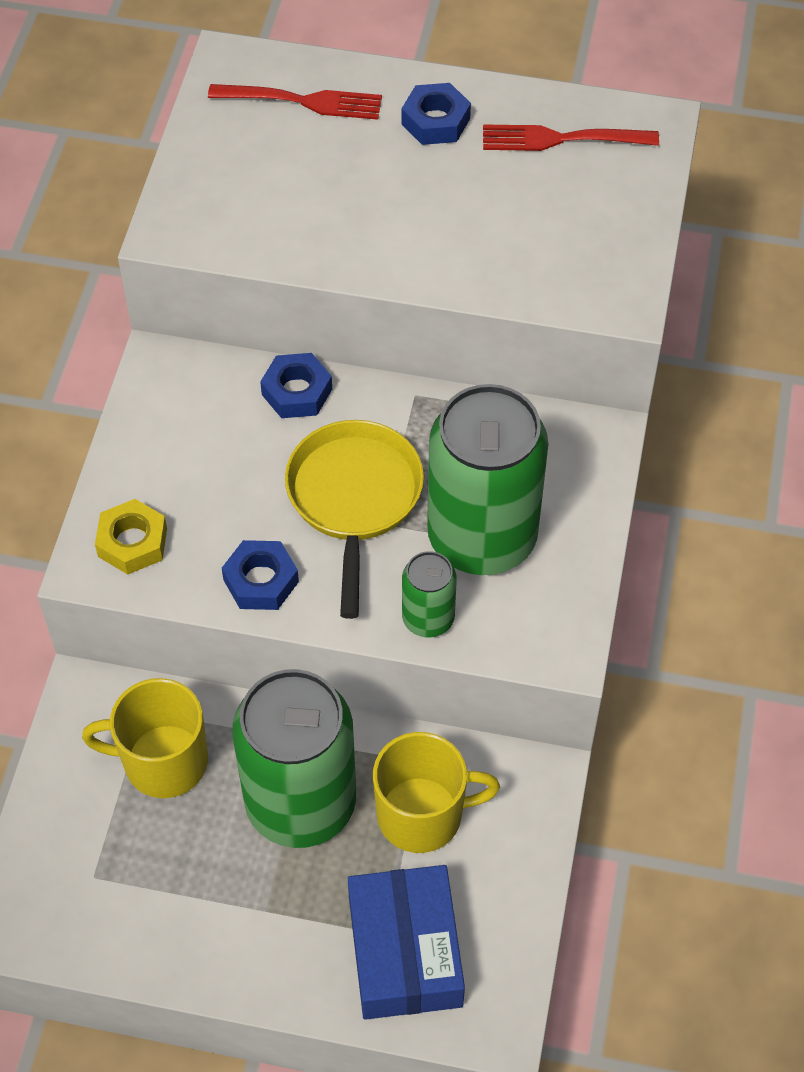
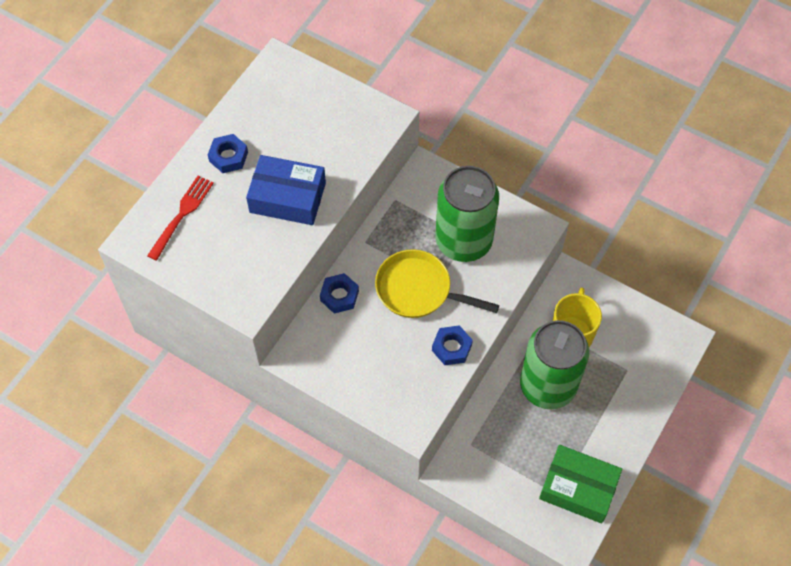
camera: 70 degrees left, 5 degrees up
(114, 910) = (578, 488): none -> green box
(132, 542) = (404, 402): yellow nut -> none
(163, 761) = (503, 443): yellow mug -> none
(405, 951) = (639, 364): blue box -> blue box (287, 197)
(428, 618) = (501, 279): green can -> none
(563, 139) = (269, 104): red fork -> none

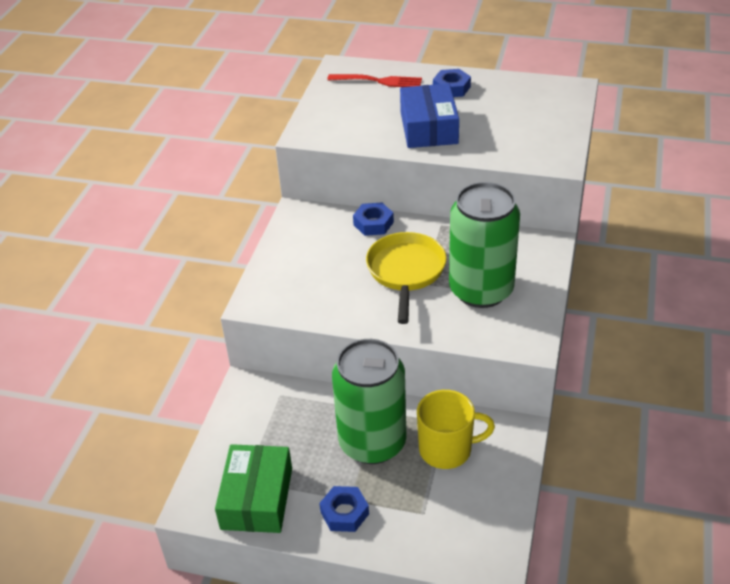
camera: 75 degrees right, 20 degrees down
(451, 348) = (351, 310): blue nut -> blue nut (344, 513)

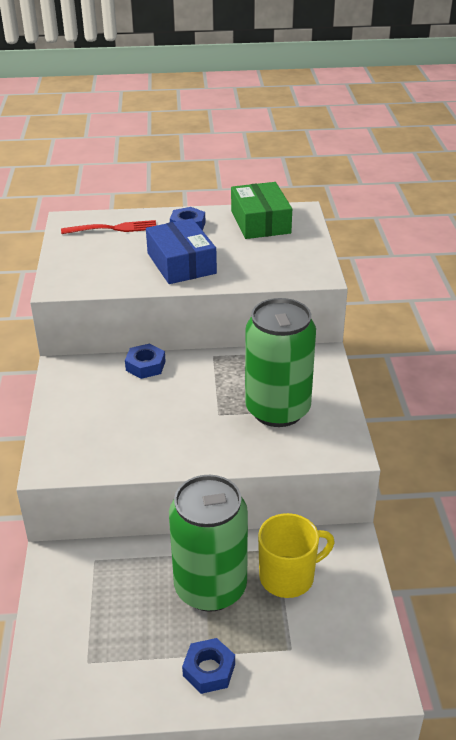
camera: 20 degrees left, 5 degrees down
(257, 498) = (107, 678): green box -> green box (260, 222)
(406, 272) = (197, 406): yellow pan -> none

